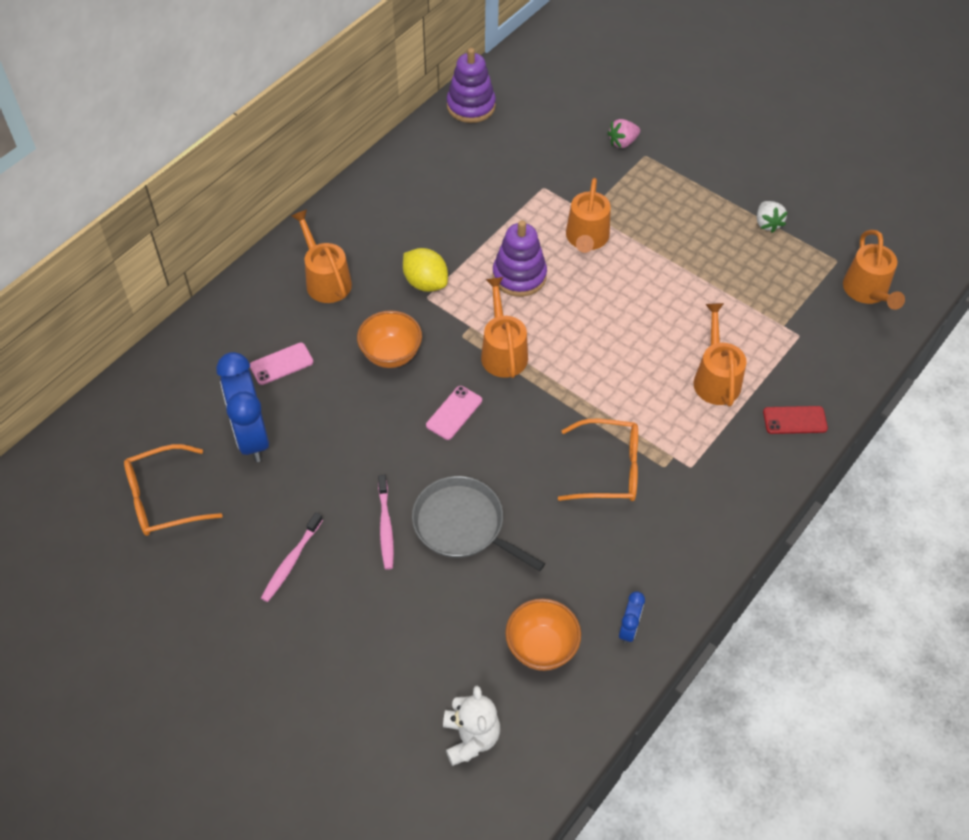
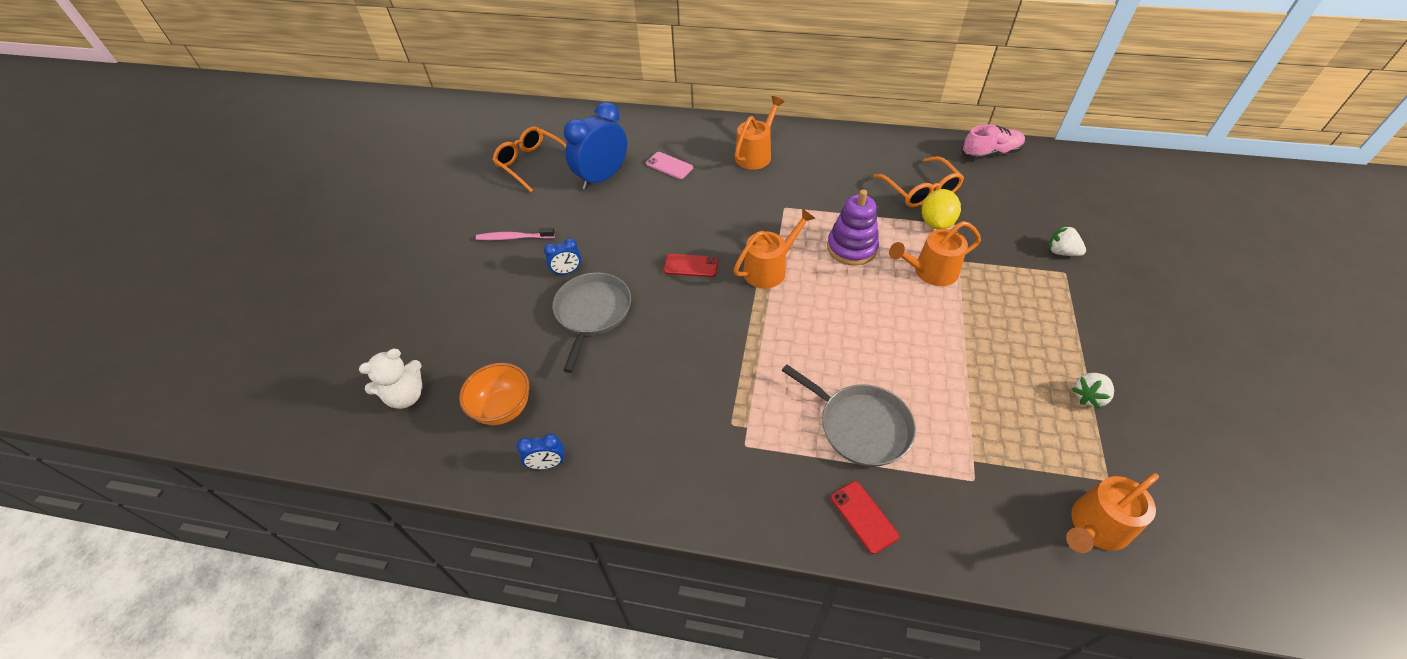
camera: 65 degrees right, 5 degrees down
(385, 526) = (567, 271): pink toothbrush -> blue clock
(391, 354) = (717, 211): orange bowl -> none
(425, 283) = (797, 201): yellow lemon -> yellow lemon (936, 223)
(454, 413) = (691, 266): pink phone -> red phone
(471, 106) = (990, 153): purple stacking toy -> pink shoe
(609, 469) = (702, 384): orange glasses -> orange glasses (920, 190)
(622, 142) = (1061, 252): pink strawberry -> white strawberry
(715, 378) = (860, 426): orange watering can -> grey pan

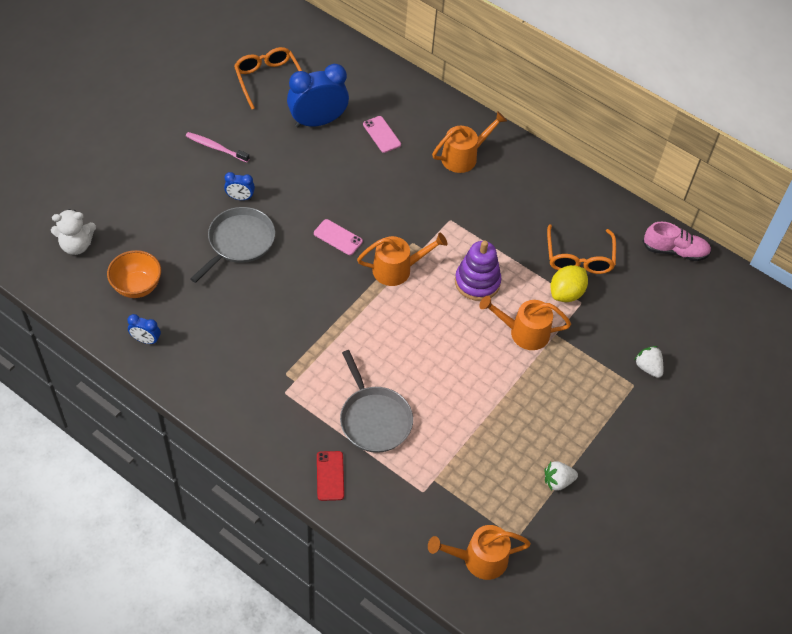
camera: 20 degrees right, 5 degrees up
(691, 266) = (338, 237): red phone -> pink phone

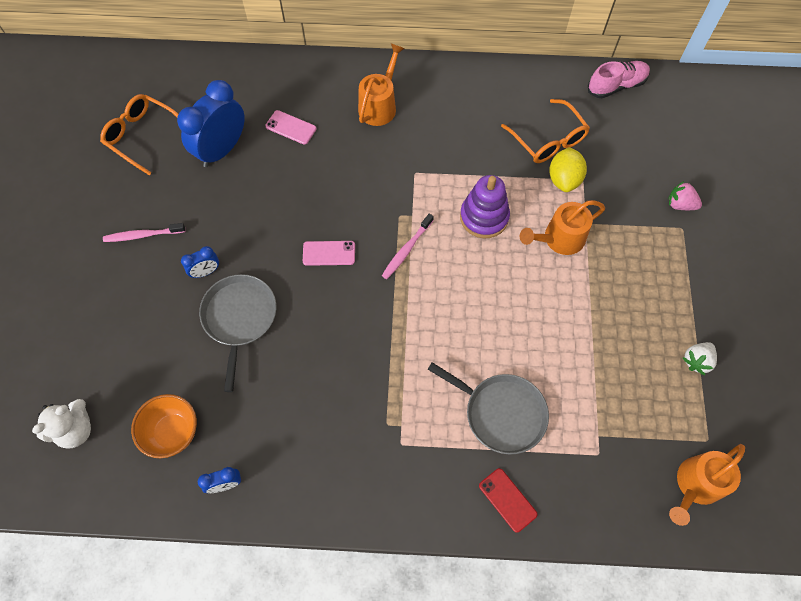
camera: 30 degrees left, 10 degrees up
(398, 269) = (406, 250): orange watering can -> pink toothbrush
(648, 367) = (680, 204): white strawberry -> pink strawberry

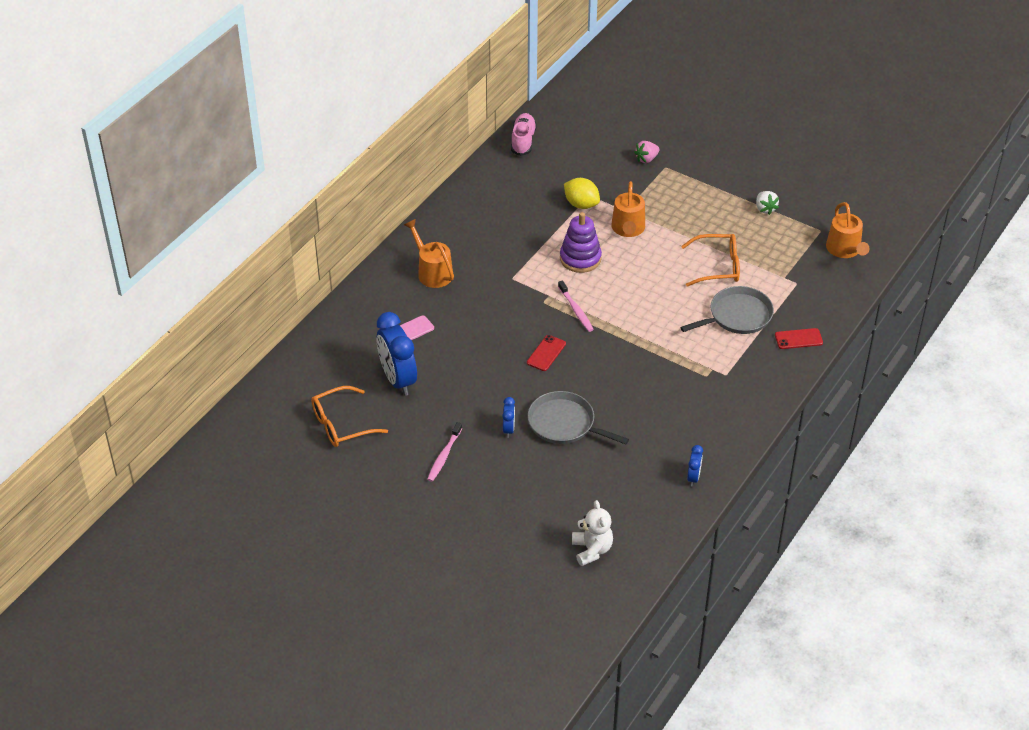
camera: 60 degrees left, 20 degrees down
(173, 432) = (633, 493): orange bowl -> none
(329, 253) = (546, 353): pink phone -> red phone
(548, 140) = (541, 197): orange glasses -> orange glasses (717, 266)

